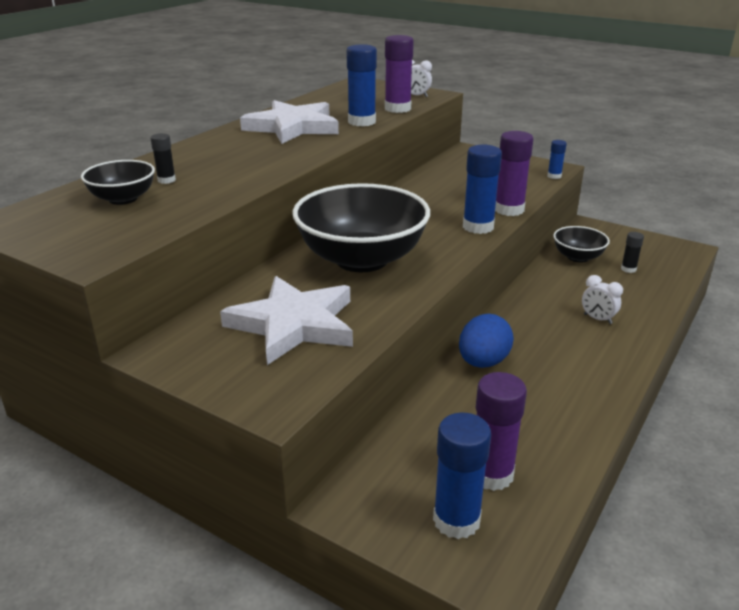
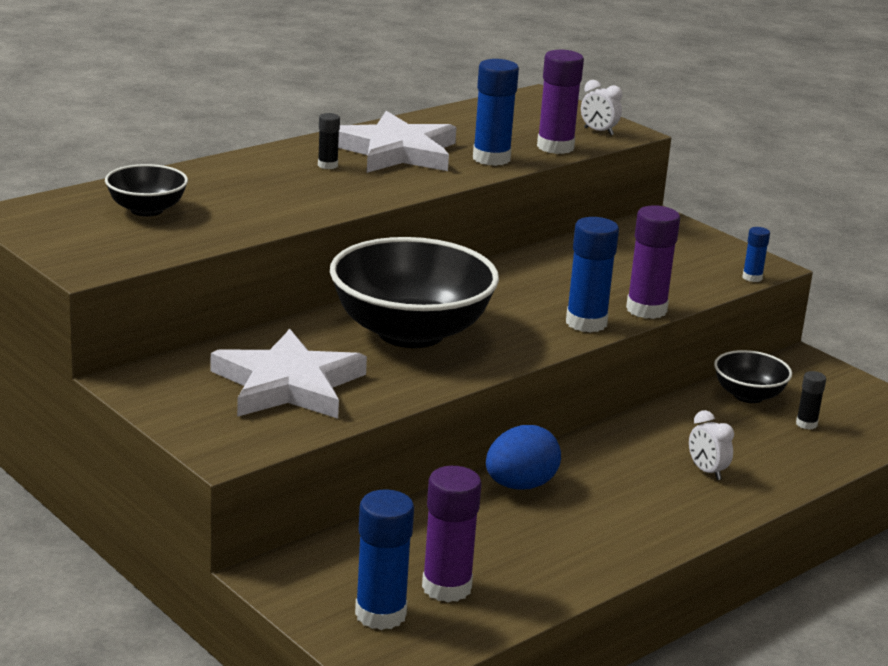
camera: 15 degrees right, 5 degrees down
(166, 180) = (205, 196): black glue stick -> black glue stick (327, 165)

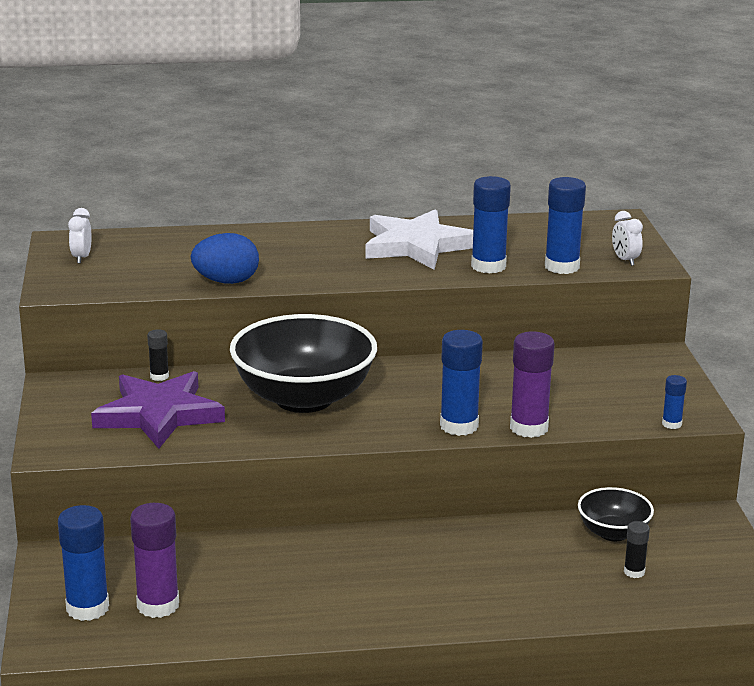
camera: 35 degrees right, 0 degrees up
(147, 210) = (157, 256): black bowl -> none
(288, 384) = (159, 414): white star -> purple star
(327, 165) = (343, 247): black glue stick -> black glue stick (159, 376)
(520, 485) = (314, 548): blue egg -> blue egg (226, 282)
(555, 147) = (562, 267): purple glue stick -> blue glue stick
(706, 471) = (485, 584): white clock -> white clock (81, 258)

